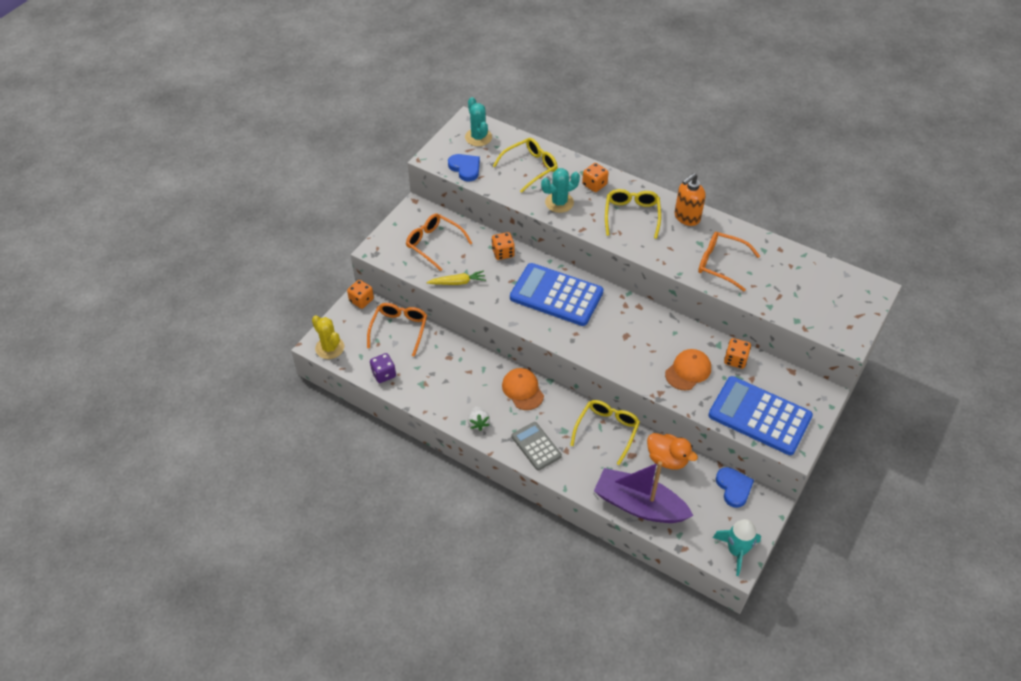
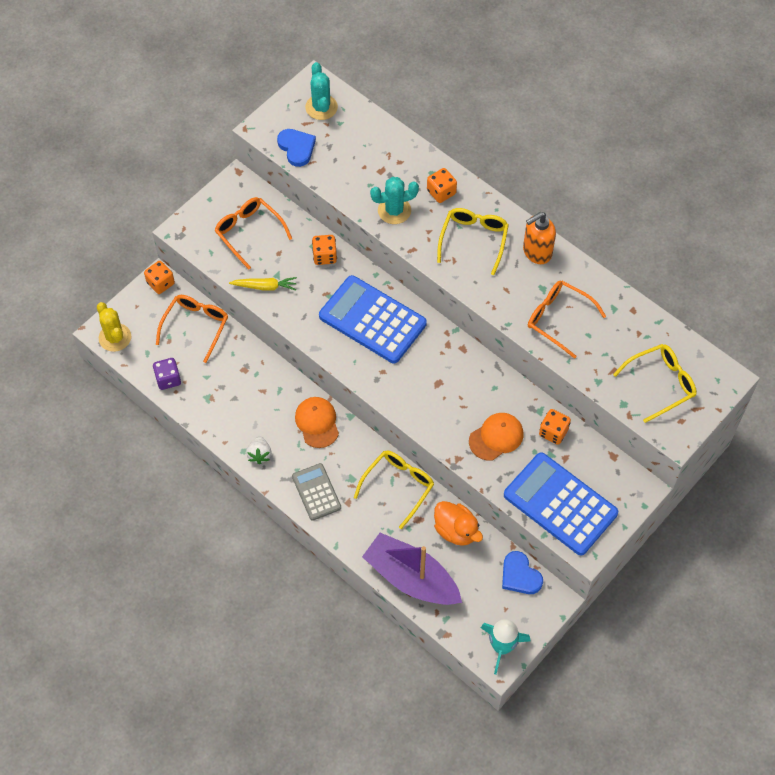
camera: 10 degrees right, 10 degrees up
(530, 167) = (373, 158): yellow glasses -> yellow glasses (661, 383)
(734, 488) = (520, 575): blue heart -> blue heart turned 150 degrees clockwise

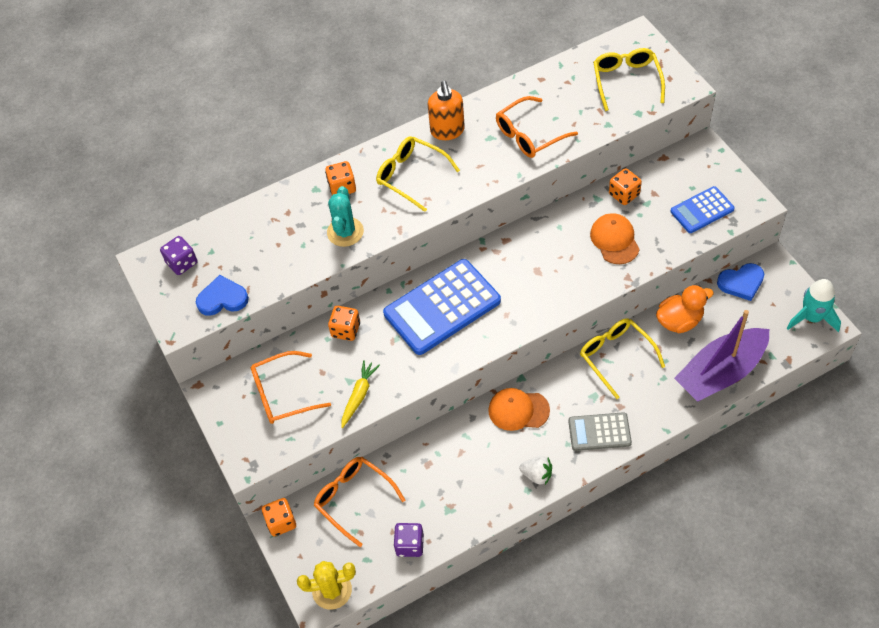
camera: 65 degrees left, 5 degrees down
(321, 107) = (182, 263): turquoise cactus -> purple dice
(560, 504) = (702, 210): blue calculator -> blue calculator, size x0.56

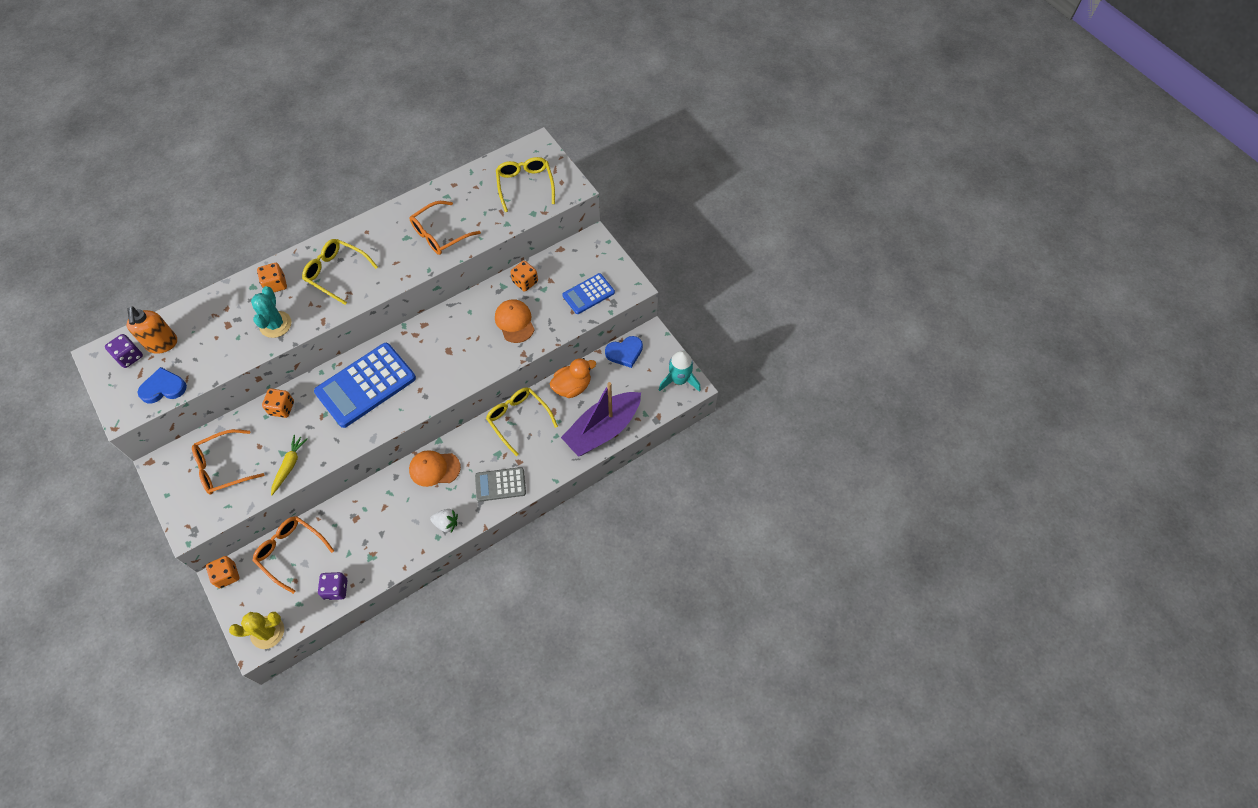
camera: 10 degrees left, 5 degrees up
(447, 131) = (370, 232): orange soap dispenser -> orange soap dispenser (162, 344)

